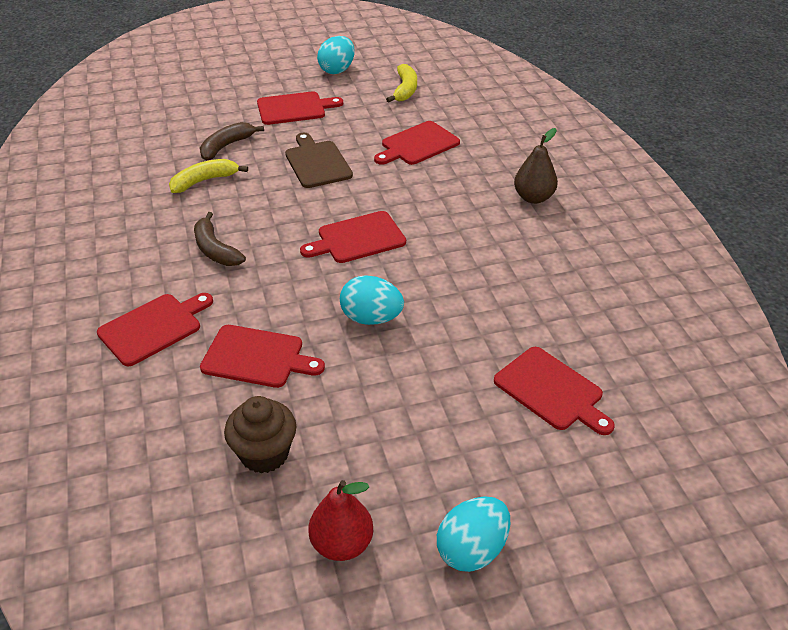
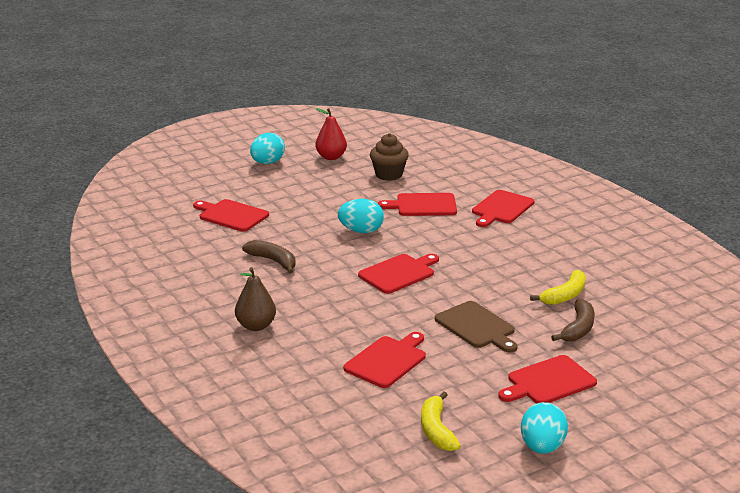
camera: 165 degrees right, 15 degrees down
(215, 250) = (504, 251): brown banana -> brown banana (273, 261)

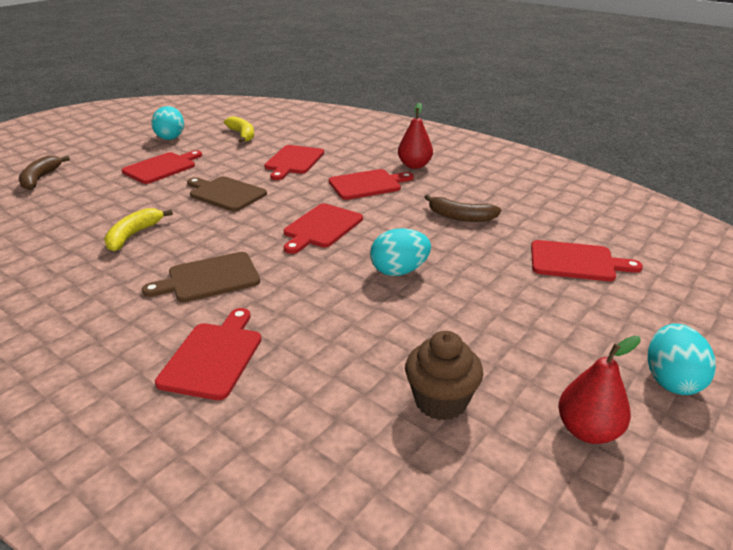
camera: 160 degrees right, 5 degrees up
(256, 326) = (414, 166): brown pear -> red pear
(423, 205) = (341, 335): red cutting board -> red cutting board (367, 184)
(500, 250) = (209, 278): none -> brown cutting board
(578, 329) = (127, 207): brown banana -> brown banana (40, 178)

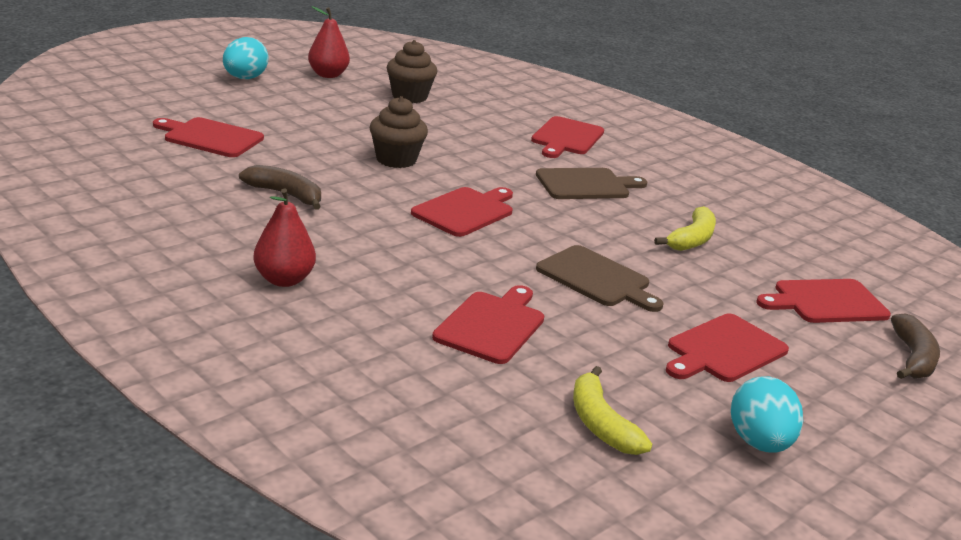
camera: 175 degrees left, 5 degrees down
(367, 184) = (381, 258): red cutting board -> red cutting board (826, 302)
(399, 271) = (396, 160): turquoise egg -> brown cupcake

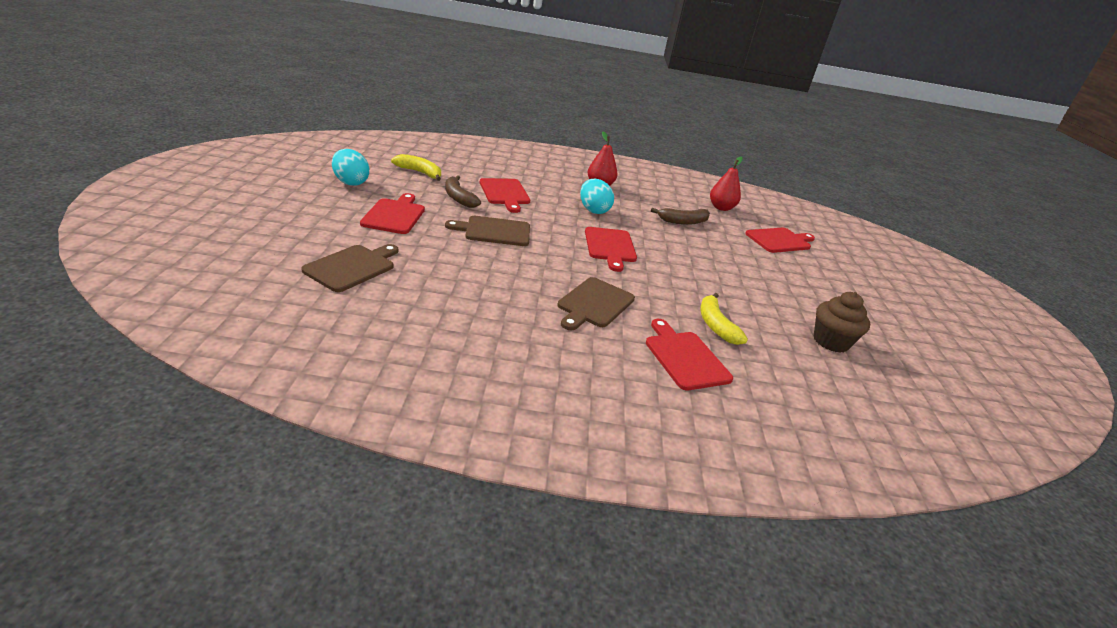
camera: 135 degrees right, 5 degrees up
(244, 78) = (897, 298): turquoise egg -> turquoise egg (593, 210)
(328, 75) = (902, 334): red pear -> red pear (721, 208)
(396, 160) = (702, 268): brown cupcake -> none
(692, 239) = (476, 283): yellow banana -> yellow banana (715, 325)
(826, 302) = (352, 267): red cutting board -> brown cutting board
(913, 358) = (278, 246): brown banana -> brown banana (458, 198)

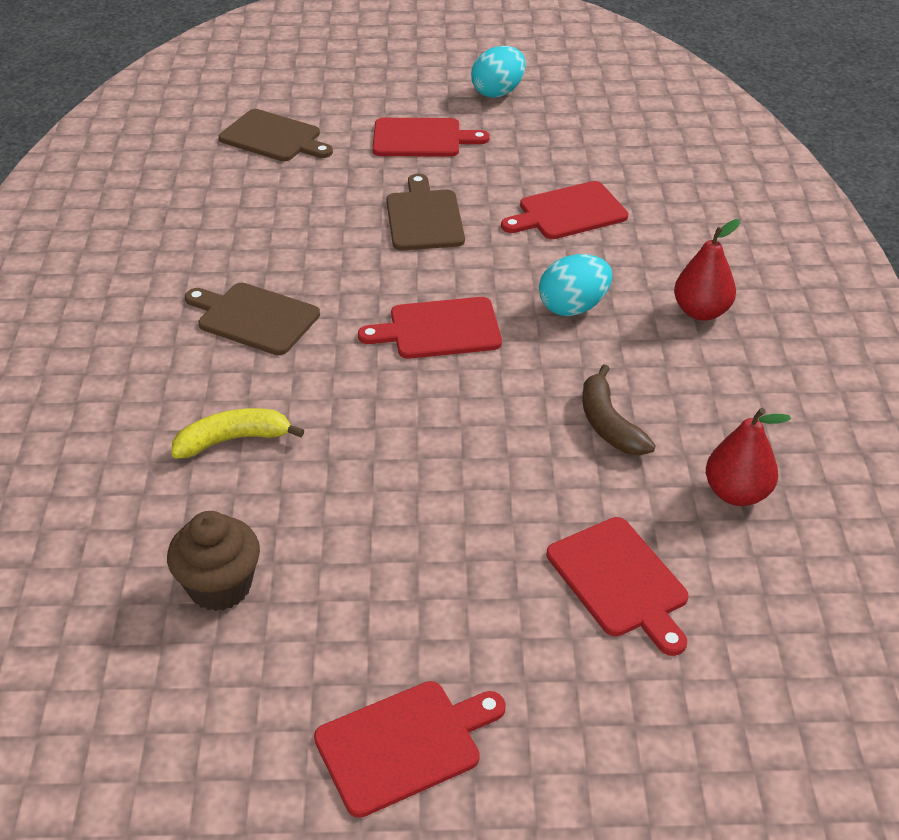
camera: 90 degrees right, 10 degrees up
(420, 172) = (581, 132): yellow banana -> none
(458, 198) = (516, 175): brown banana -> none
(684, 358) = (143, 401): red cutting board -> red cutting board (404, 744)

